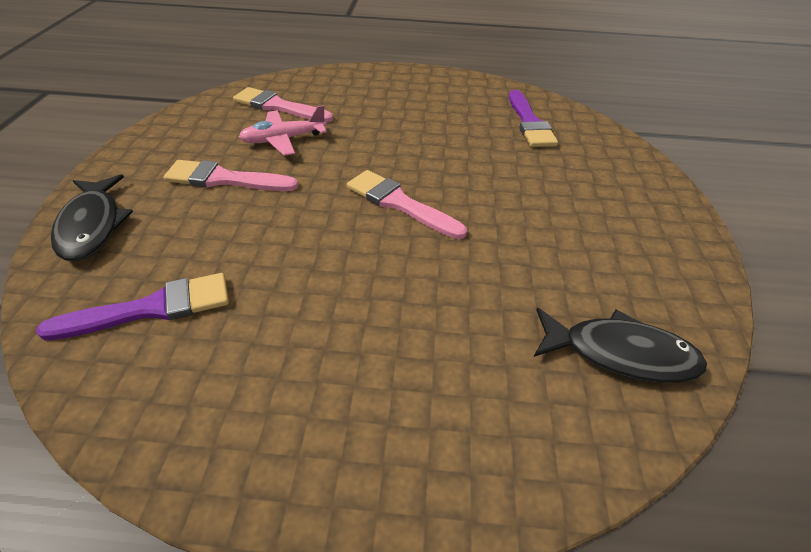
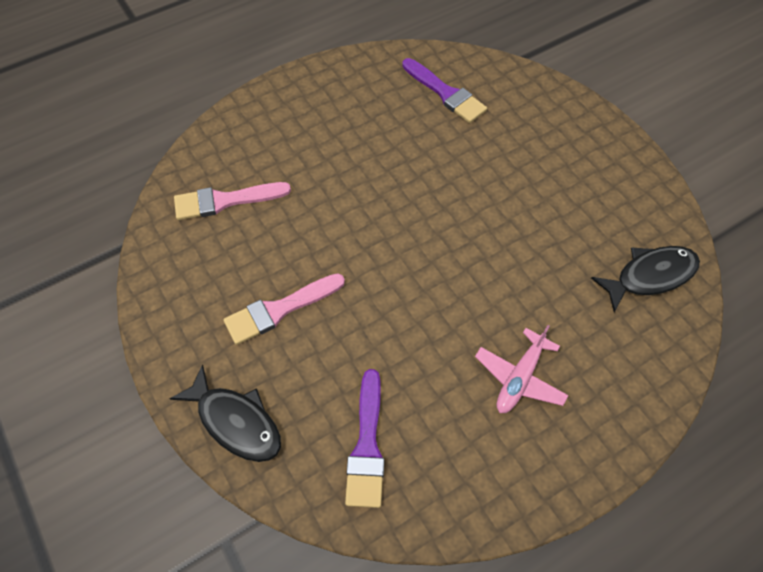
camera: 35 degrees left, 15 degrees up
(152, 308) = (367, 446): purple brush -> purple brush turned 150 degrees clockwise
(283, 139) = (276, 237): pink plane -> pink plane (519, 377)
(399, 203) = (431, 245): pink brush -> none

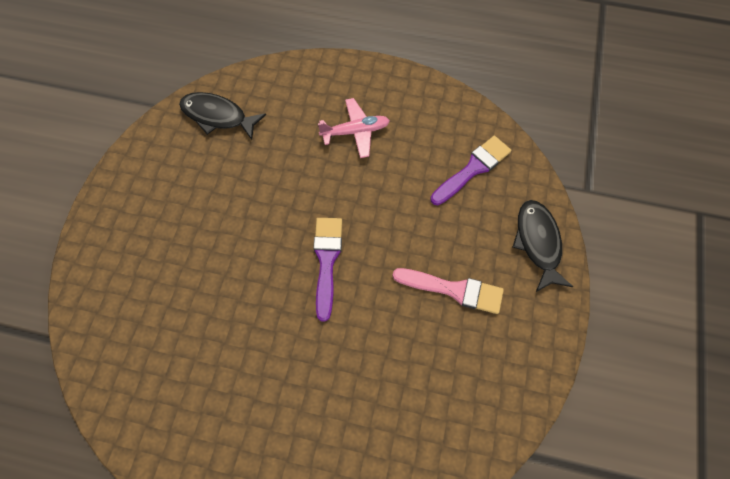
camera: 135 degrees left, 5 degrees up
(225, 201) = (419, 421): pink brush -> none
(446, 93) = (150, 360): purple brush -> purple brush (326, 261)

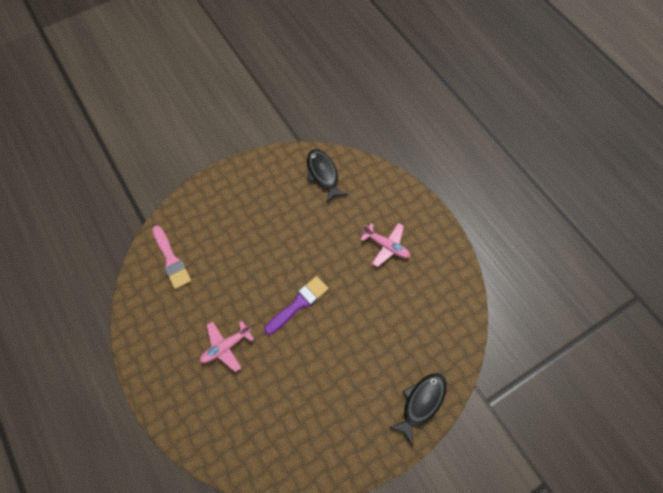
camera: 45 degrees right, 0 degrees up
(295, 376) = (225, 347): none -> pink plane
(454, 290) = (347, 382): pink brush -> pink brush (171, 260)
(473, 169) = (430, 327): purple brush -> none

